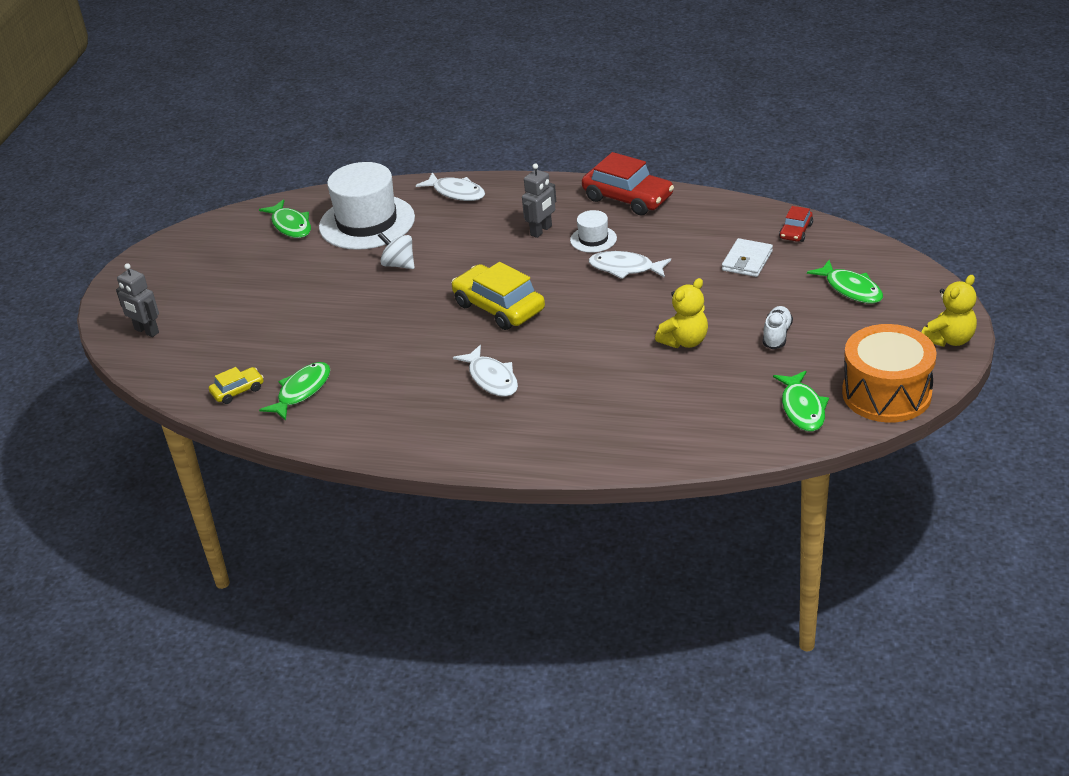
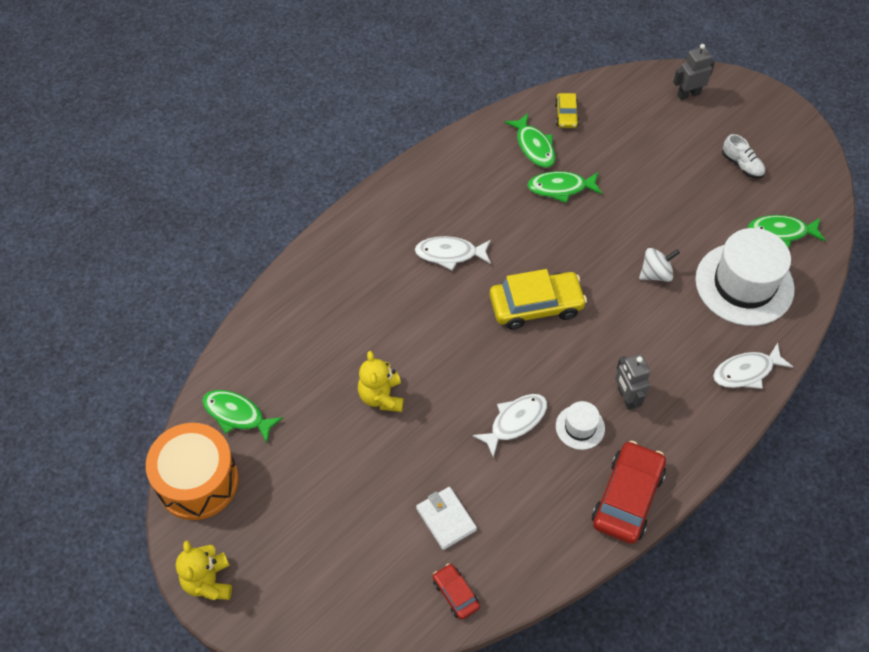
camera: 120 degrees right, 20 degrees up
(628, 198) = (627, 498): red car -> red car turned 135 degrees clockwise
(777, 335) = (330, 463): white shoe -> white shoe (742, 165)
(851, 289) = (336, 566): green fish -> green fish (560, 188)

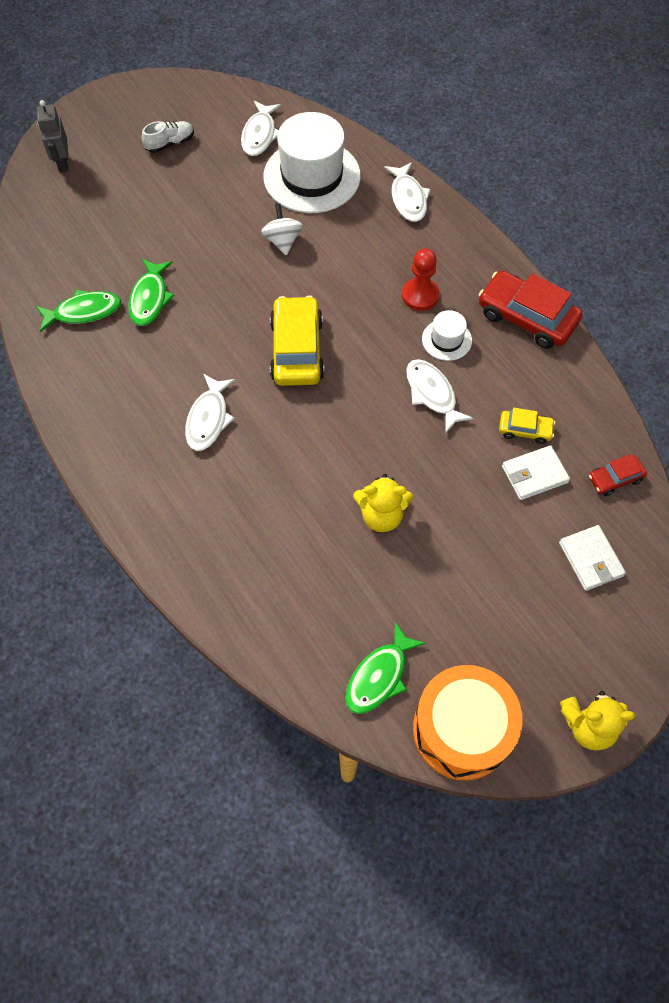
camera: 80 degrees left, 5 degrees up
(365, 575) = (590, 559): none -> white wallet
(566, 115) = (50, 273): yellow car -> yellow car (525, 430)
(626, 398) = (420, 295): grey robot -> red pawn
(781, 232) = (260, 135): green fish -> white fish

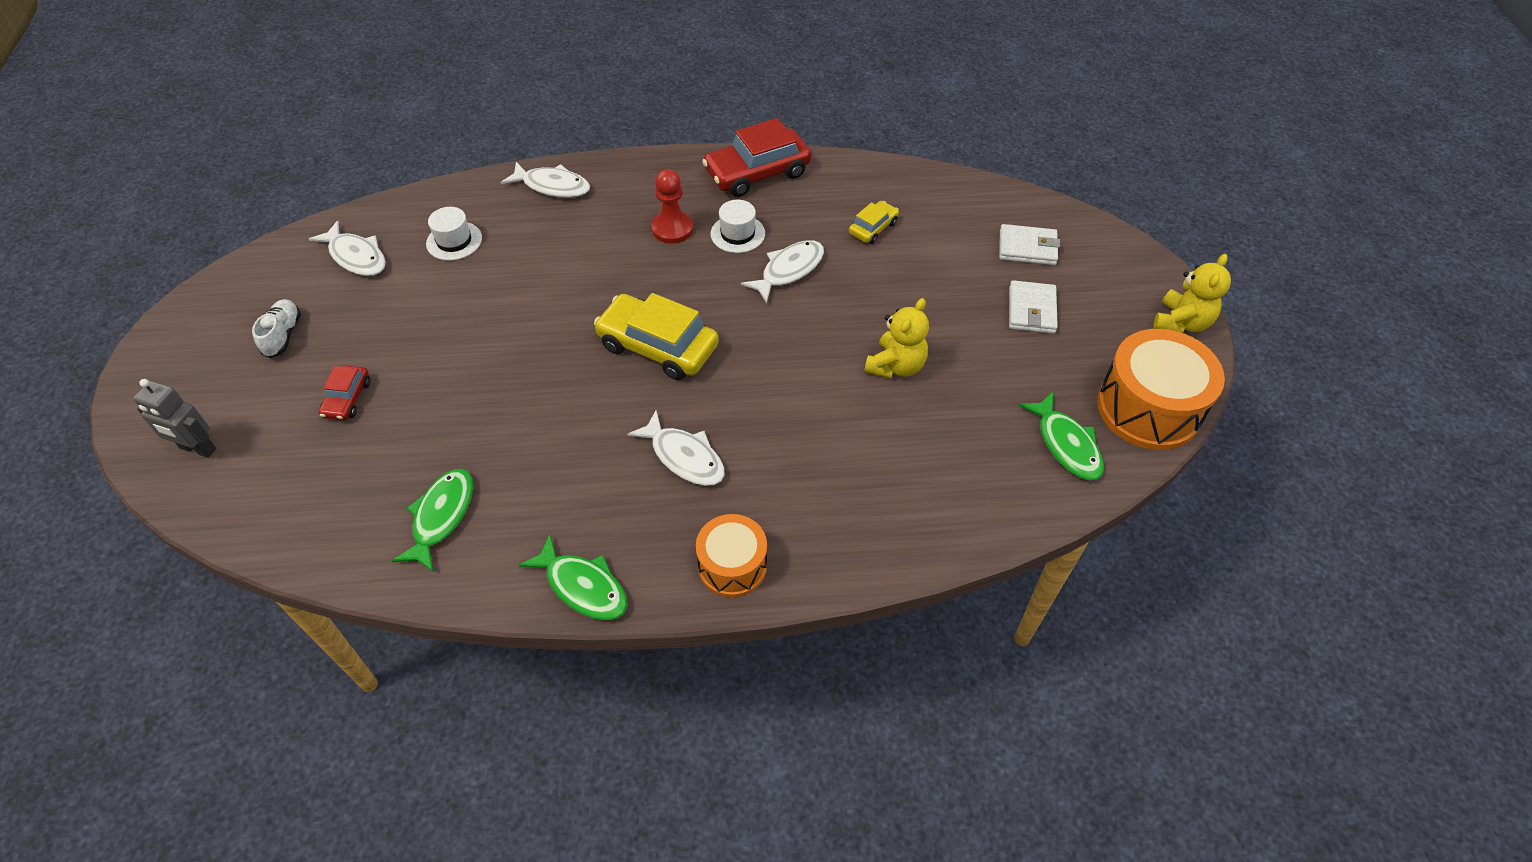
camera: 60 degrees left, 10 degrees down
(136, 494) = (732, 565): none -> orange drum
(150, 298) = (481, 444): green fish -> green fish (583, 586)
(282, 241) = (513, 299): white spinning top -> none
(312, 176) = (454, 241): white hat -> white hat, size x0.47
(432, 394) = (789, 270): white fish -> white fish turned 135 degrees clockwise
(534, 474) = (922, 243): white wallet -> white wallet (1031, 310)
(615, 478) = (959, 197): red car -> red car (347, 399)

